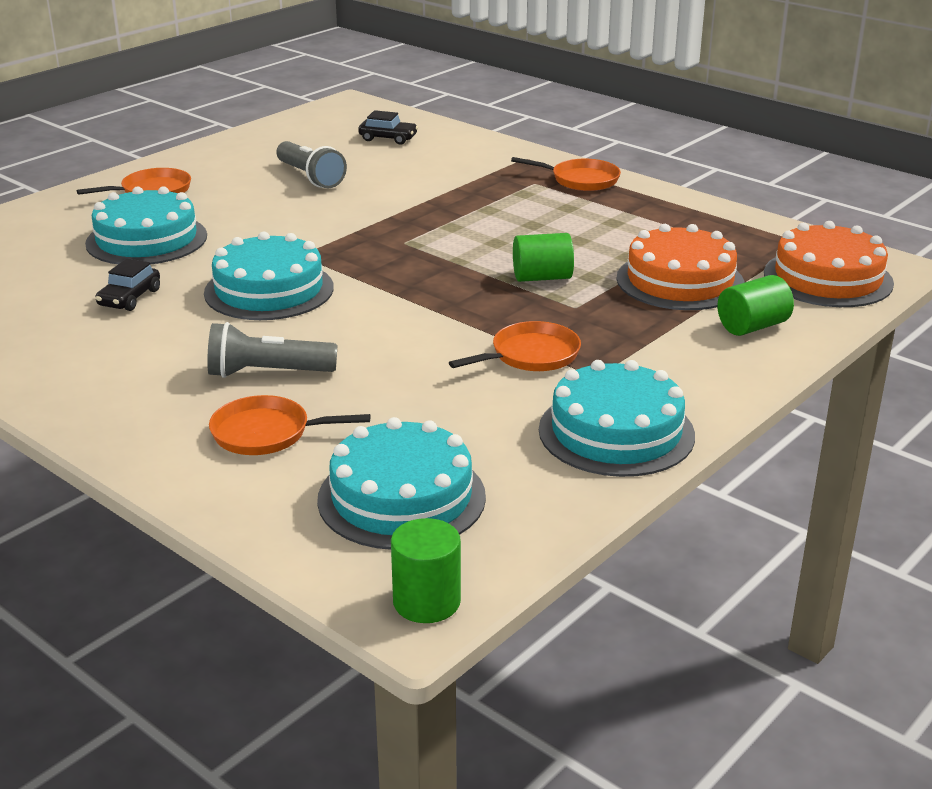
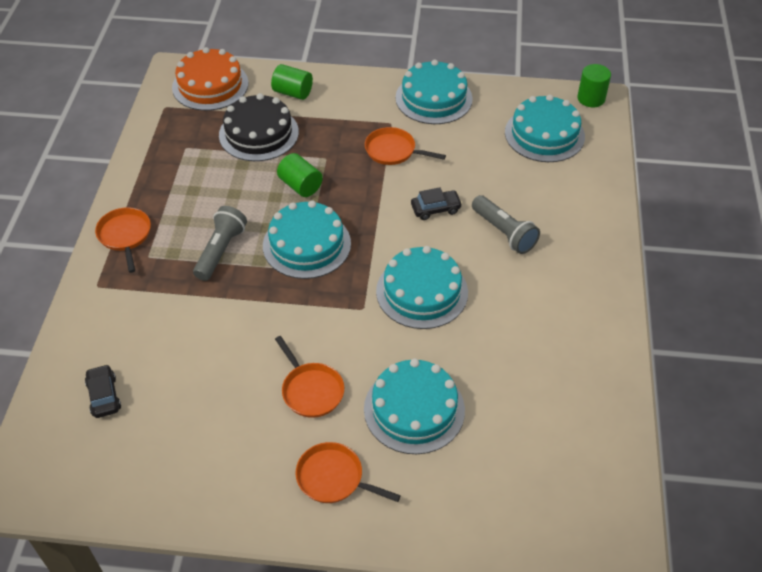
camera: 125 degrees left, 20 degrees up
(129, 298) = (493, 351): black car -> black car (435, 209)
(267, 433) = (549, 200): orange pan -> orange pan (311, 390)
(310, 177) = (228, 392): grey flashlight -> grey flashlight (220, 251)
(437, 254) = (306, 244): none -> turquoise cake
(680, 281) = (258, 133): orange cake -> black cake

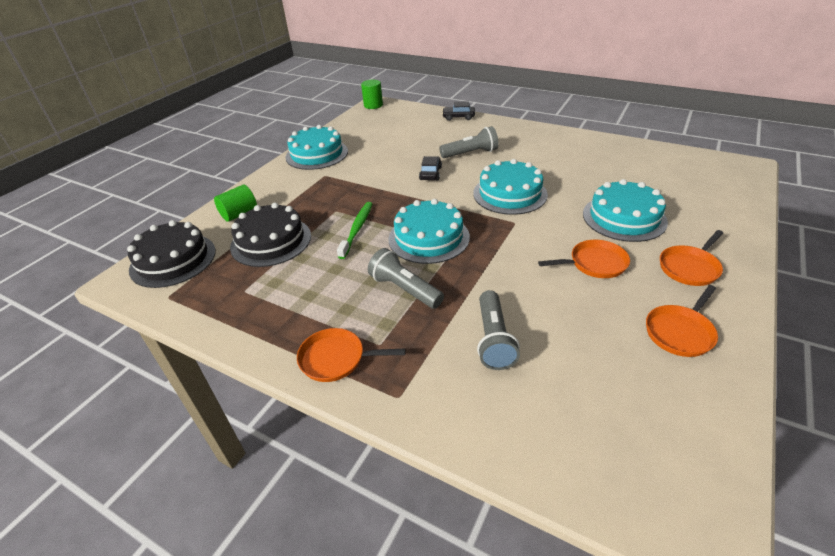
camera: 65 degrees left, 10 degrees down
(104, 396) = (569, 414): black car -> black car (458, 117)
(174, 330) = (494, 339): none -> grey flashlight
(210, 85) = (173, 260): orange cake -> black cake
(300, 185) = (357, 229): green cylinder -> green toothbrush
(393, 151) = (356, 179): orange pan -> orange pan (680, 332)
(544, 134) = (391, 124): turquoise cake -> none

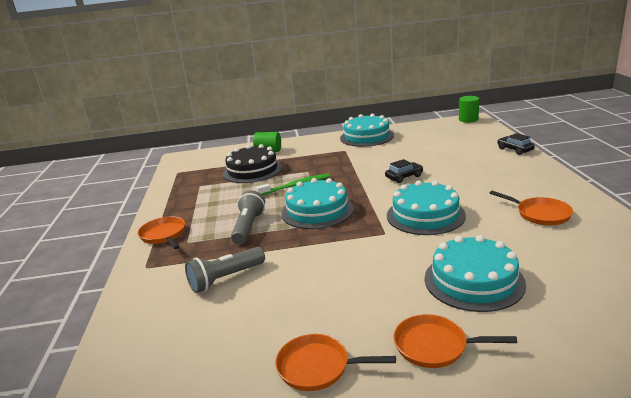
camera: 55 degrees right, 15 degrees down
(173, 260) = (208, 158): black cake -> none
(470, 153) = (462, 177): grey flashlight -> none
(594, 263) = (372, 289): orange pan -> orange pan (540, 214)

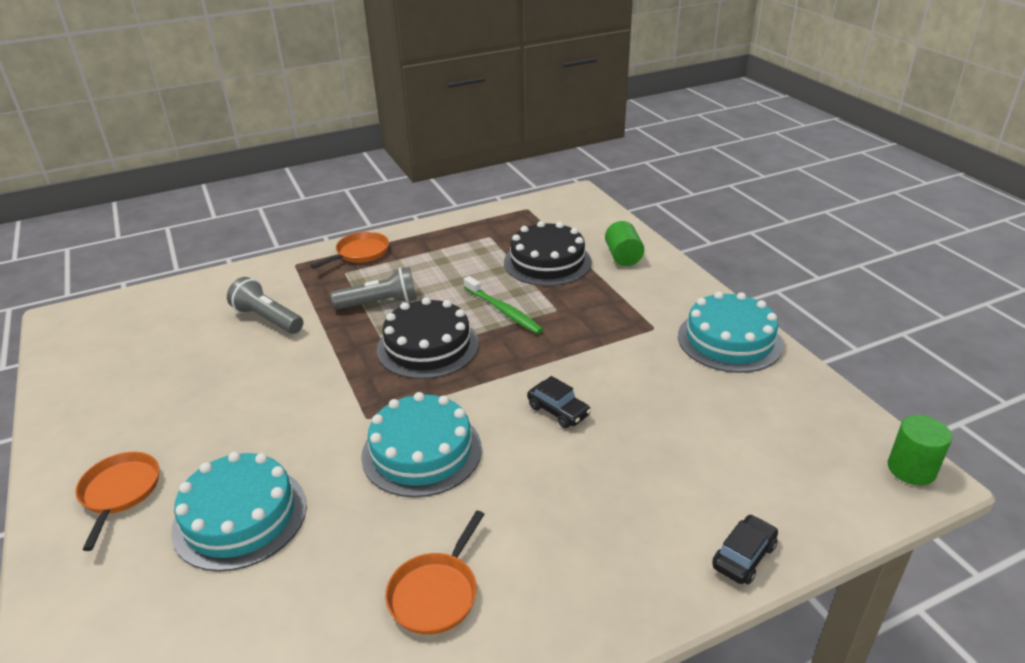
camera: 70 degrees right, 10 degrees up
(317, 211) = (428, 346): turquoise cake -> black cake
(318, 367) = (110, 414): orange pan -> none

